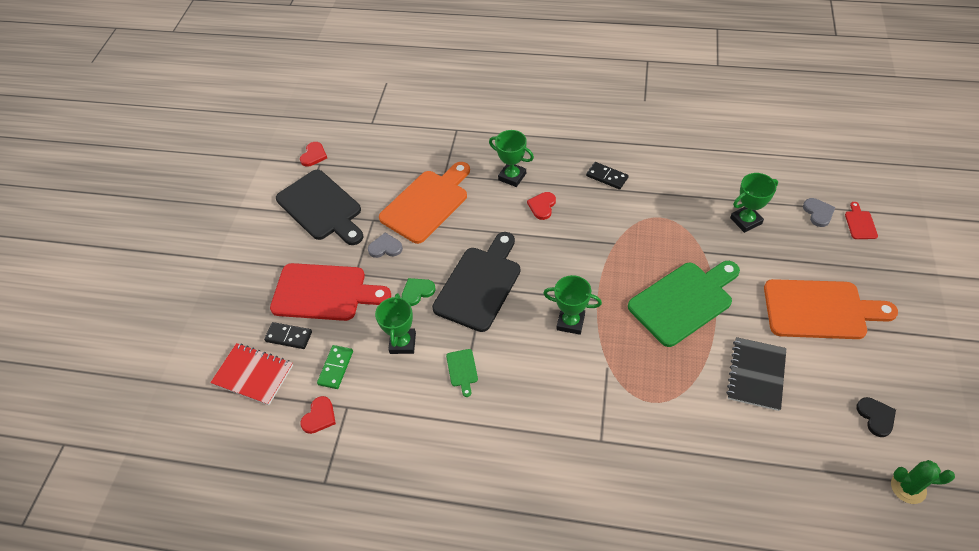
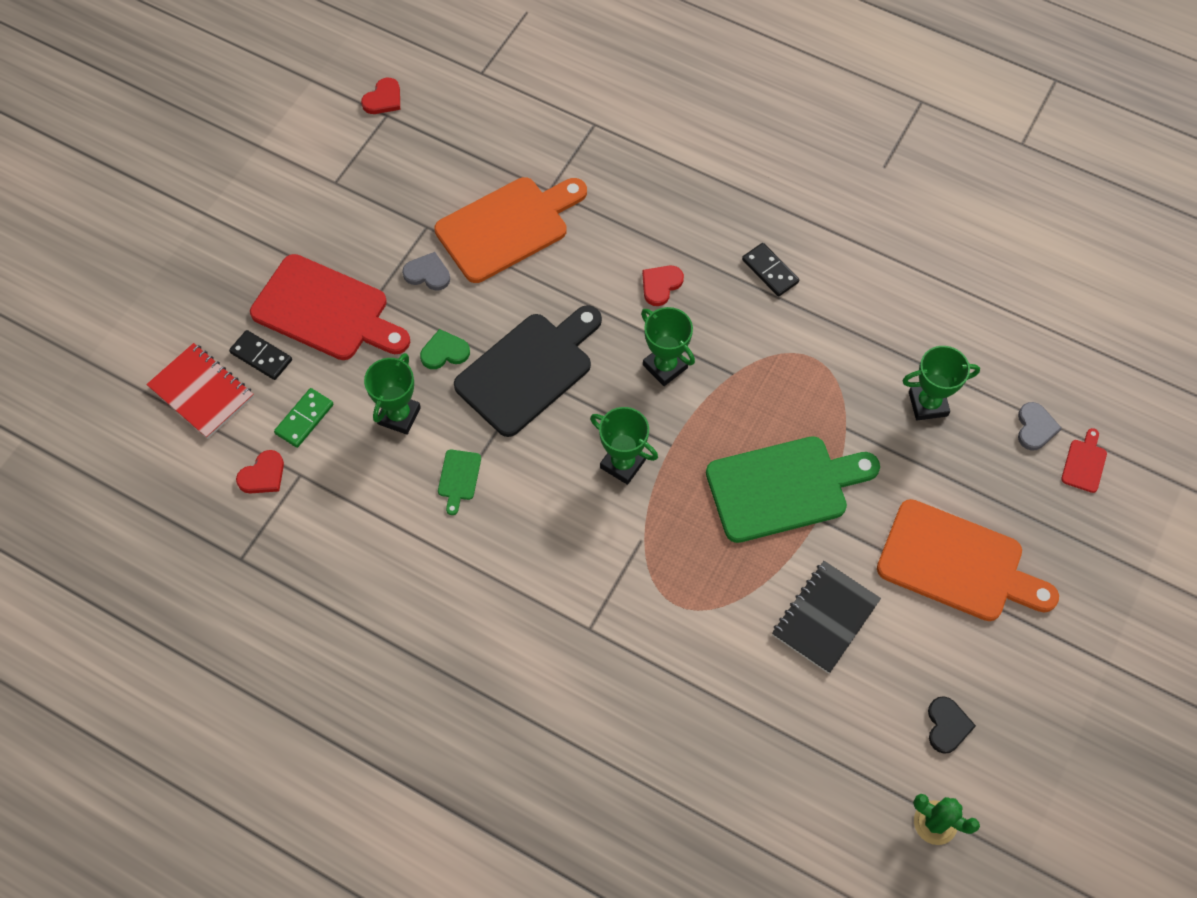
camera: 15 degrees right, 10 degrees up
(321, 207) = (365, 184): black cutting board -> none
(512, 176) = (640, 225): green trophy -> green trophy (665, 366)

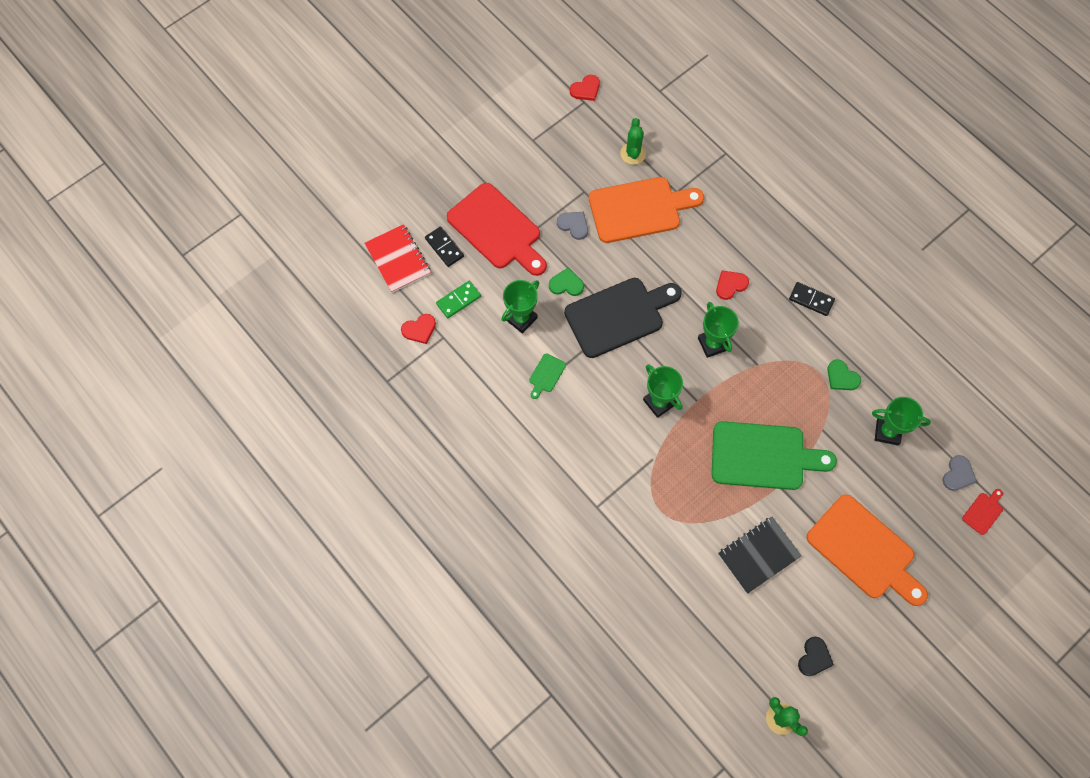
camera: 20 degrees right, 5 degrees up
(474, 160) = (633, 153): none -> green cactus
(770, 271) = (811, 300): black domino -> black domino turned 45 degrees counterclockwise
(845, 355) = (841, 377): none -> green heart

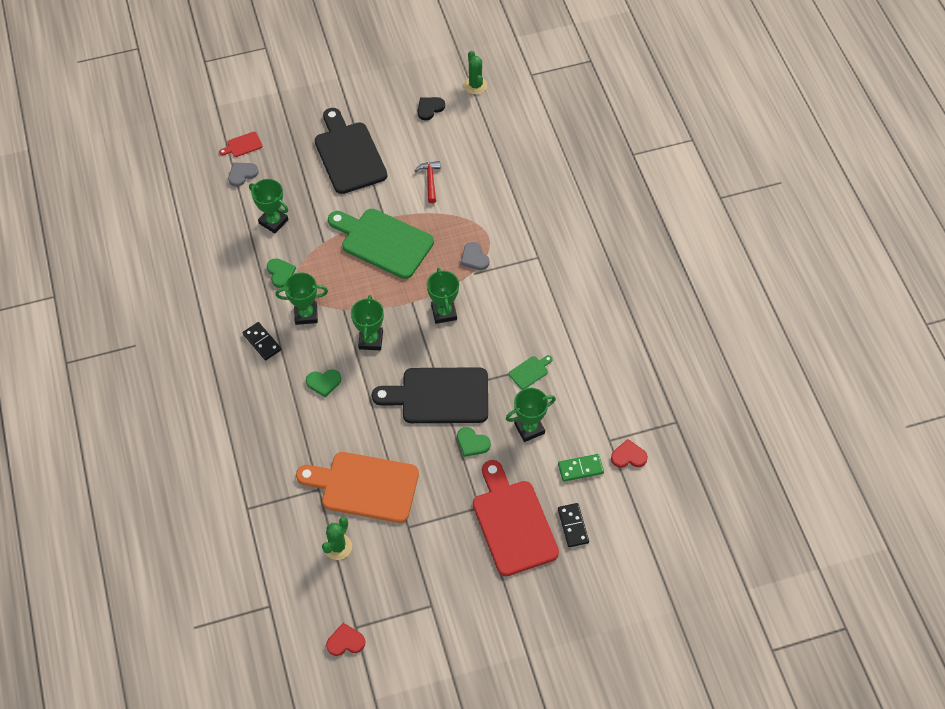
camera: 155 degrees left, 10 degrees down
(398, 259) = (623, 532): red notebook -> none
(573, 225) = (436, 496): grey heart -> grey heart (474, 258)
(730, 285) = (323, 382): red heart -> green heart
(758, 555) = (430, 180): black notebook -> red hammer
(789, 344) = (306, 314): none -> green trophy
(864, 550) = (349, 154): orange cutting board -> black cutting board

